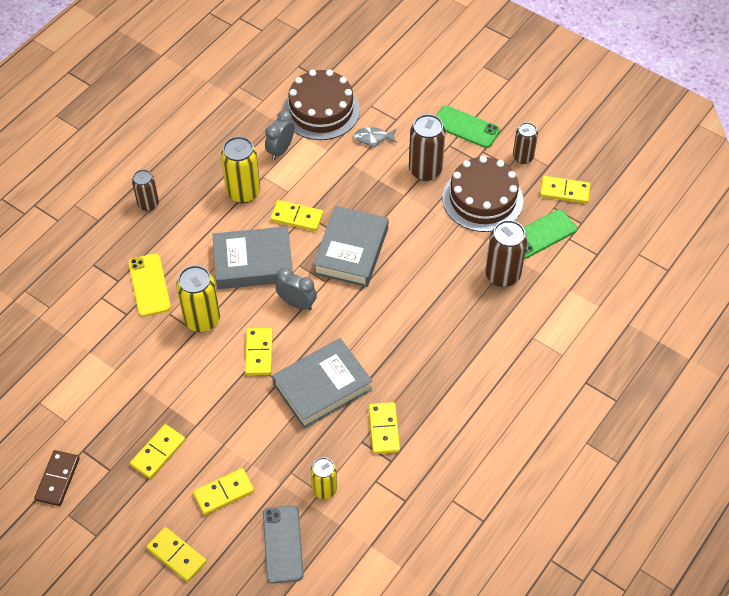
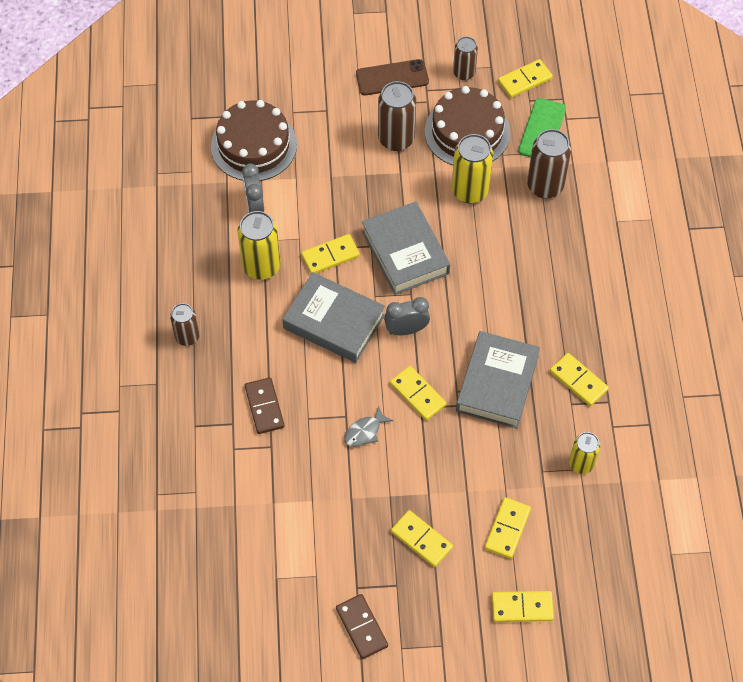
camera: 40 degrees left, 5 degrees up
(149, 285) = (264, 407): yellow phone -> brown domino
(158, 453) = (421, 539): yellow domino -> yellow domino turned 45 degrees counterclockwise
(202, 320) = (341, 402): yellow can -> yellow can (470, 191)
(253, 262) = (334, 322): grey book -> grey book turned 75 degrees clockwise
(282, 544) = (593, 532): grey phone -> none
(373, 138) = (324, 140): grey fish -> grey fish (365, 431)
(466, 127) = (392, 77): green phone -> brown phone

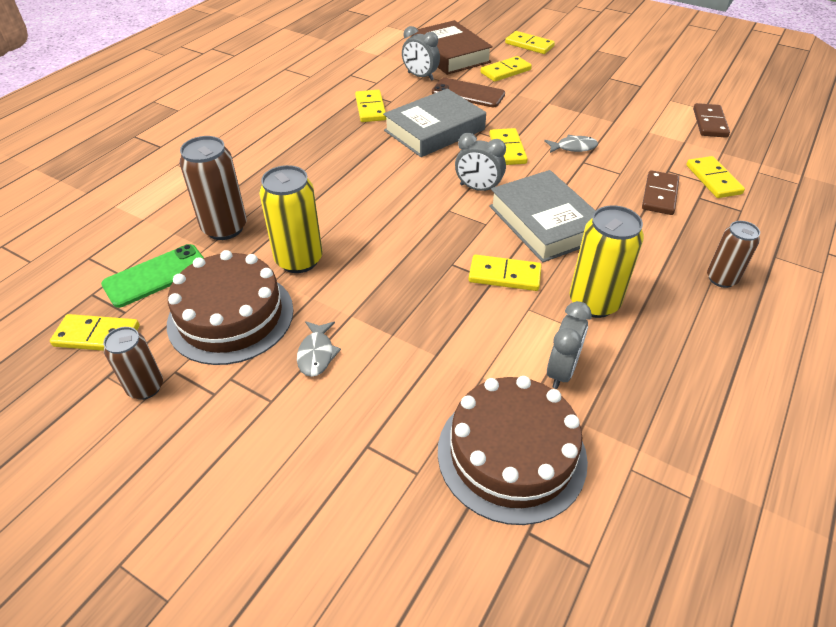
camera: 145 degrees left, 15 degrees down
(361, 627) = (649, 71): brown domino -> brown domino (710, 123)
(392, 77) = (235, 438): brown phone -> brown phone (468, 93)
(396, 139) = (316, 354): brown can -> grey fish
(405, 252) = (422, 242): grey book -> none
(421, 539) = (573, 87): yellow domino -> yellow domino (713, 179)
(581, 463) = (420, 76): yellow can -> grey clock
(588, 528) = (450, 54): none -> brown book

